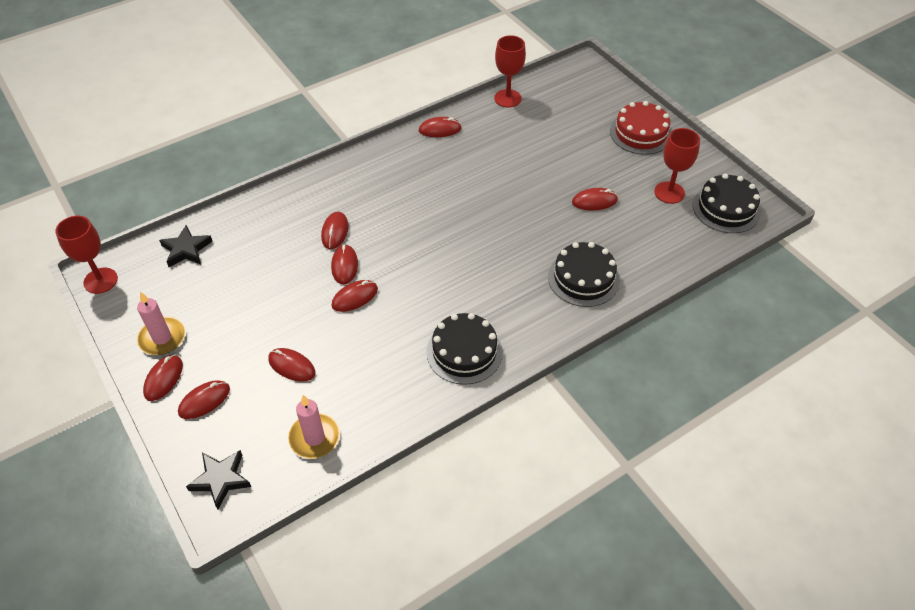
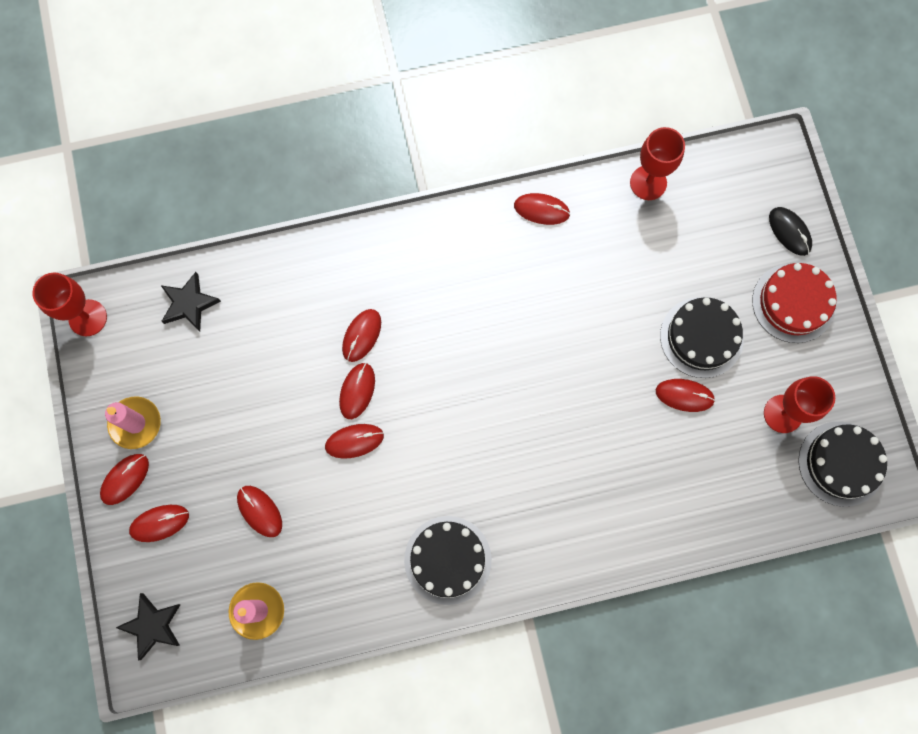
camera: 20 degrees right, 25 degrees up
(583, 278) = (621, 507): black cake -> black cake (701, 337)
(616, 99) = (789, 232): none -> black mouse

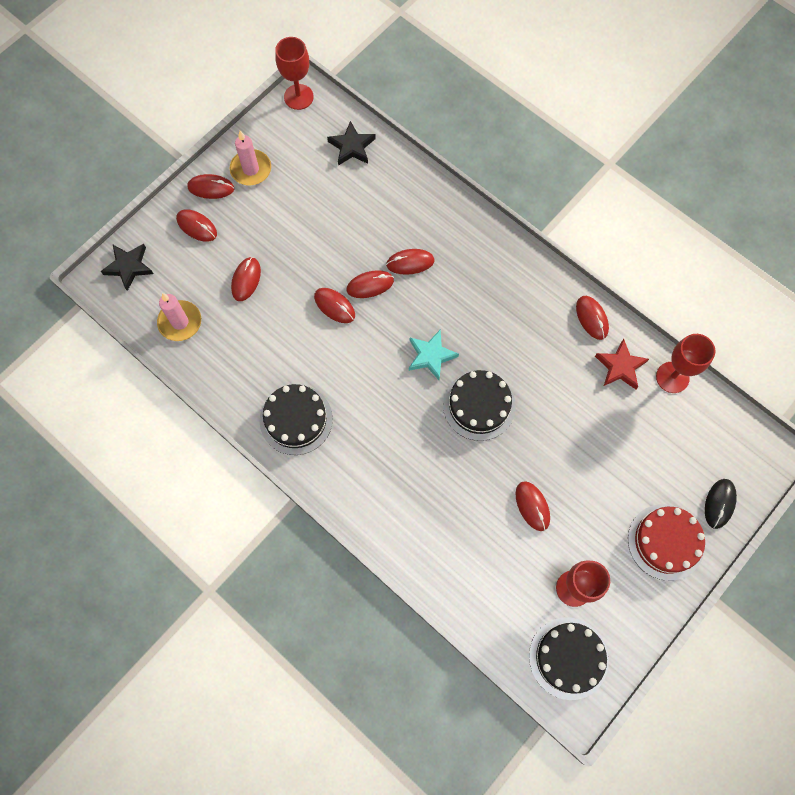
camera: 55 degrees right, 5 degrees down
(474, 384) = (431, 356): none -> turquoise star
(606, 220) = (620, 367): none -> red star
(701, 337) = (585, 490): black cake -> black cake (479, 405)

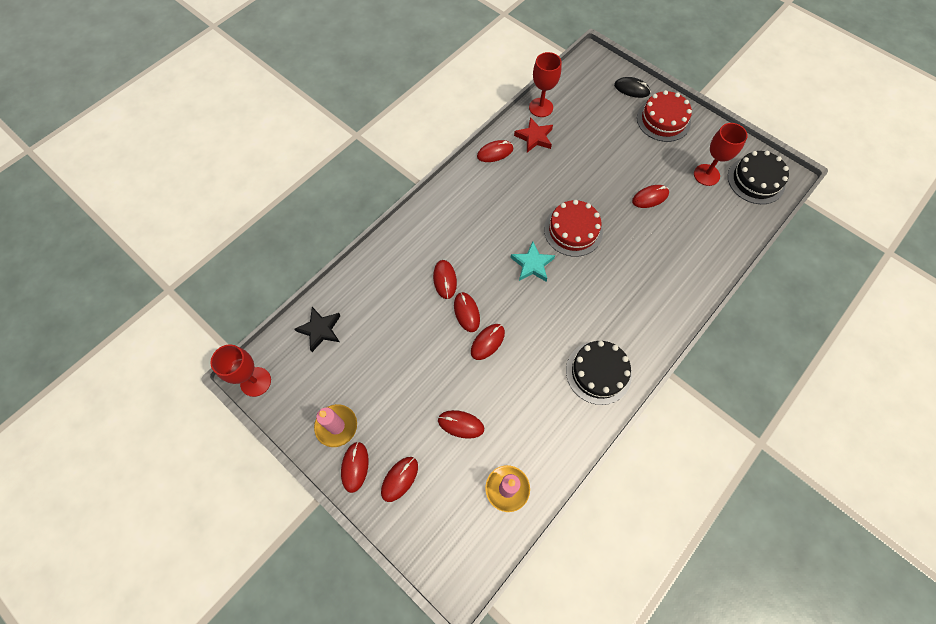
camera: 90 degrees left, 5 degrees down
(129, 267) = (445, 551): black star -> none
(479, 405) = (573, 230): black cake -> red cake

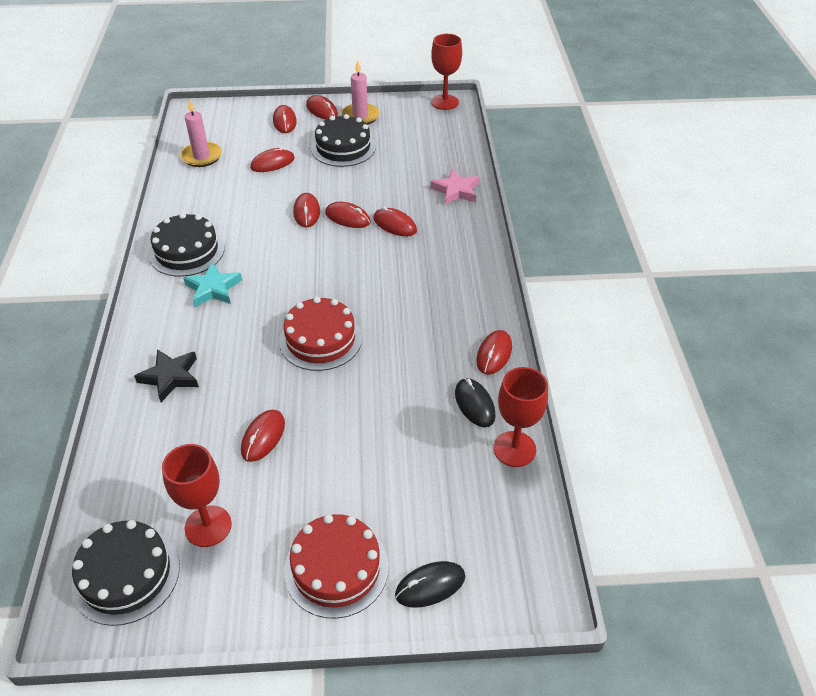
camera: 135 degrees right, 20 degrees down
(320, 330) = (445, 144): black star -> black star (170, 377)
(373, 276) = (456, 190): none -> pink star
(392, 394) = (343, 147): none -> black cake
(532, 264) = (330, 284): turquoise star -> turquoise star (213, 288)
(534, 137) = (474, 404): red star -> black mouse

